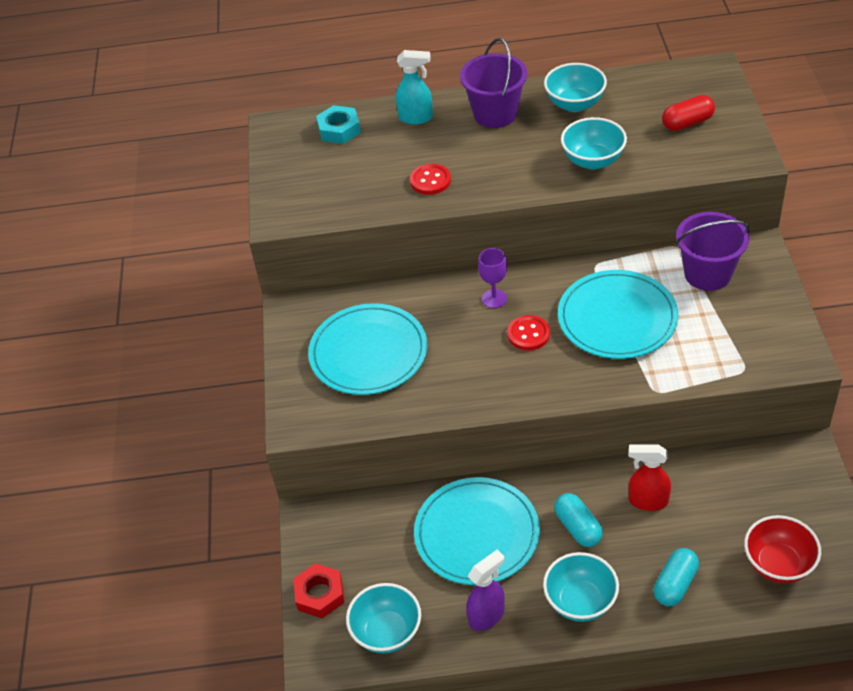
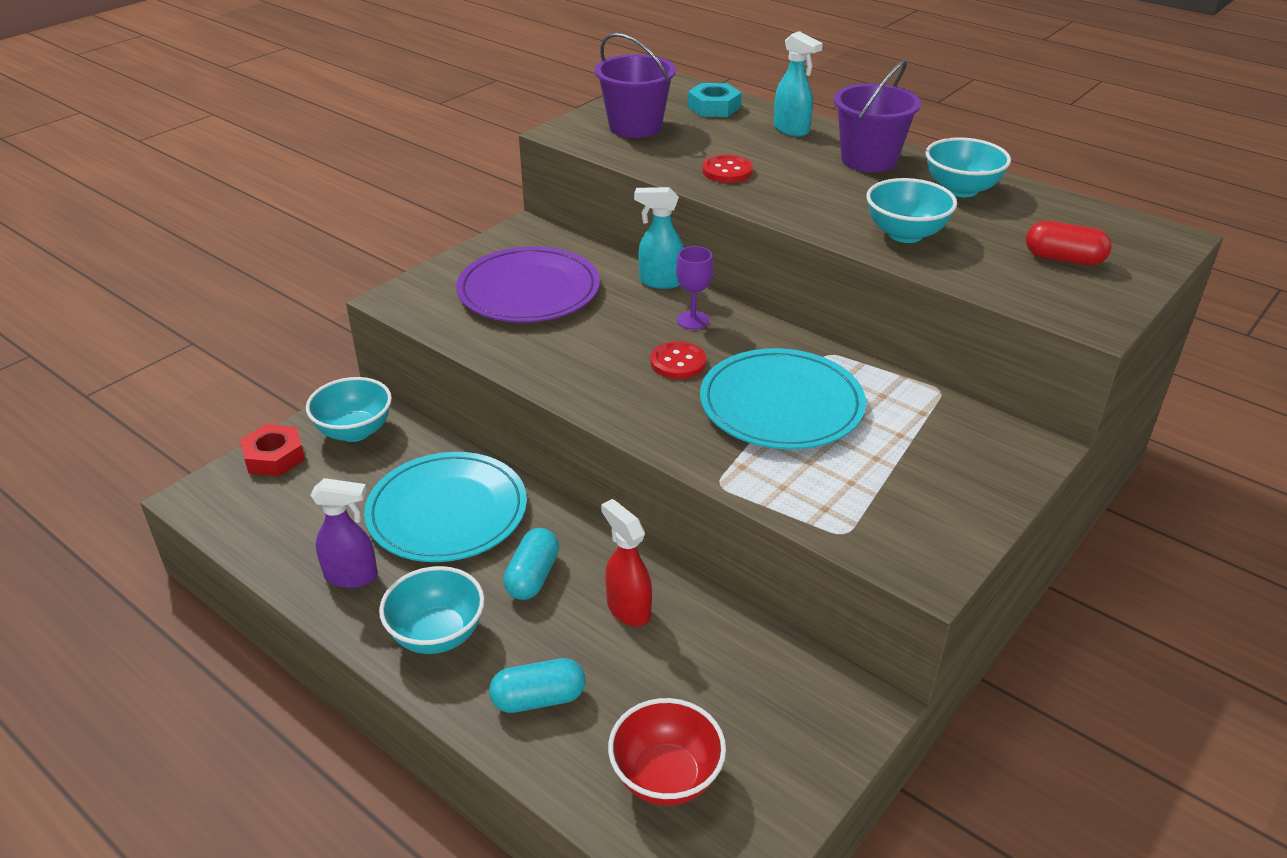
camera: 40 degrees right, 10 degrees down
(368, 353) = (528, 290): turquoise plate -> purple plate
(387, 632) = (268, 522): turquoise bowl -> turquoise bowl (355, 431)
(435, 285) = (660, 282): none -> turquoise spray bottle
(707, 274) = (938, 431): purple bucket -> purple bucket (635, 127)

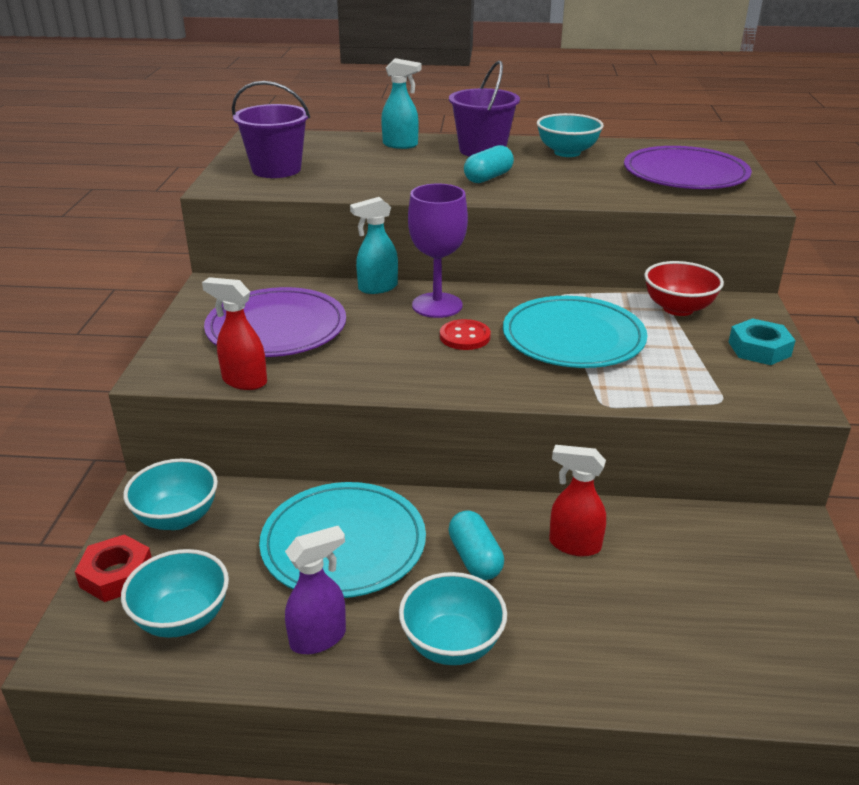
camera: 35 degrees left, 5 degrees down
(448, 331) = (244, 381): none -> red spray bottle
(538, 699) = (590, 646): turquoise capsule -> turquoise capsule (488, 178)
(666, 777) = (743, 647): red bowl -> red bowl (678, 308)
(693, 320) = (437, 305): purple goblet -> purple goblet, size x1.73
(714, 107) = (320, 144): turquoise nut -> turquoise nut (759, 349)
(727, 171) = (394, 180): red button -> none
(905, 234) = (574, 186): turquoise bowl -> turquoise bowl (182, 618)
(1063, 259) = (685, 174): red capsule -> purple plate

